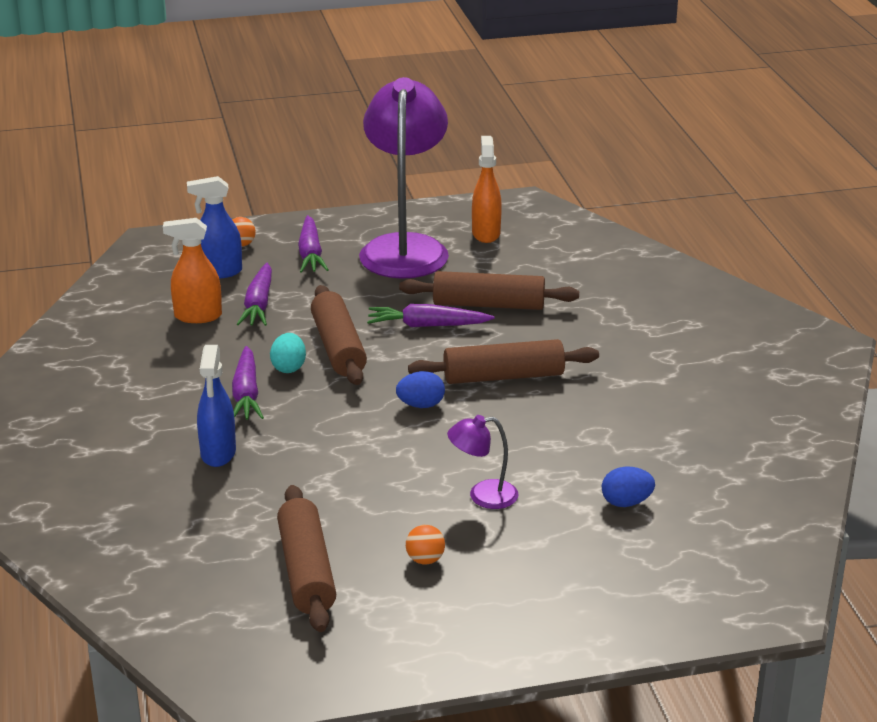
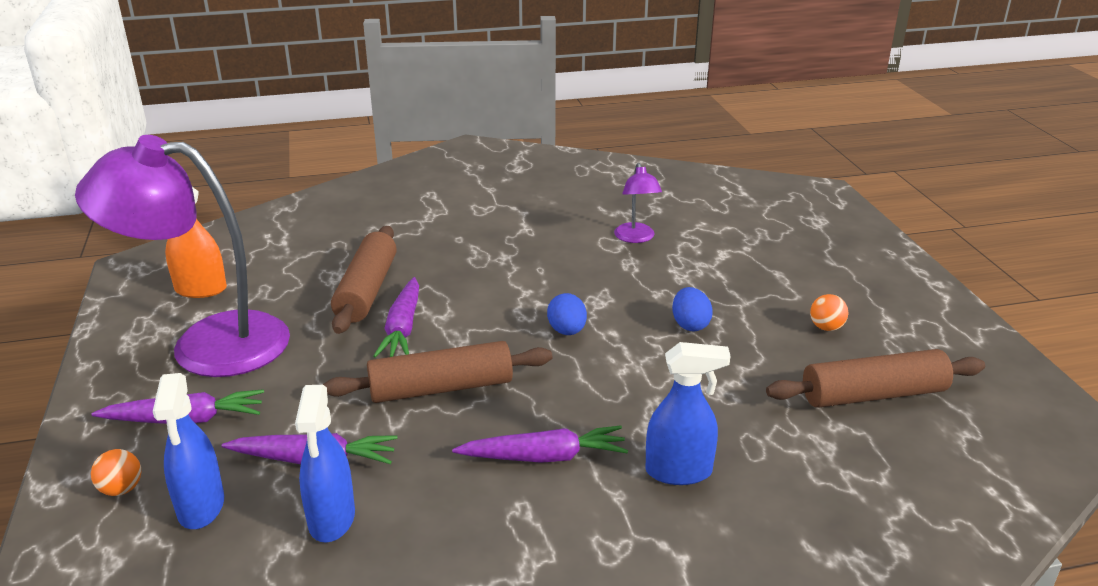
camera: 90 degrees left, 0 degrees up
(197, 316) = (331, 519): orange spray bottle -> blue spray bottle
(289, 367) = (483, 425): turquoise egg -> none
(483, 496) = (718, 298): purple lamp -> purple lamp (636, 238)
(503, 376) = (513, 284): brown rolling pin -> none
(626, 502) = (710, 235): blue egg -> blue egg (690, 325)

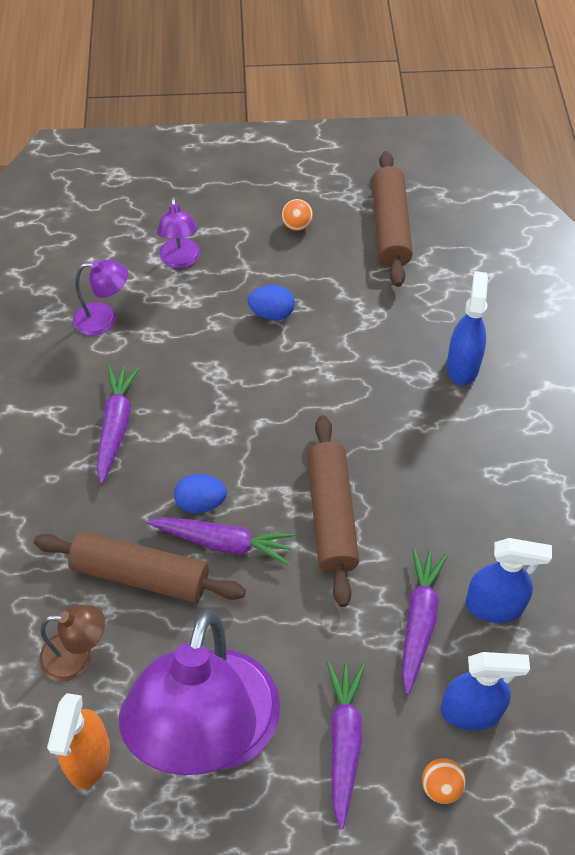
camera: 80 degrees left, 25 degrees up
(290, 273) = (77, 657): none -> brown lamp
(544, 457) = (435, 449): purple carrot -> purple carrot (116, 426)
(567, 331) = (261, 406): blue egg -> blue egg (201, 503)
(730, 265) = (180, 260): none -> purple lamp

